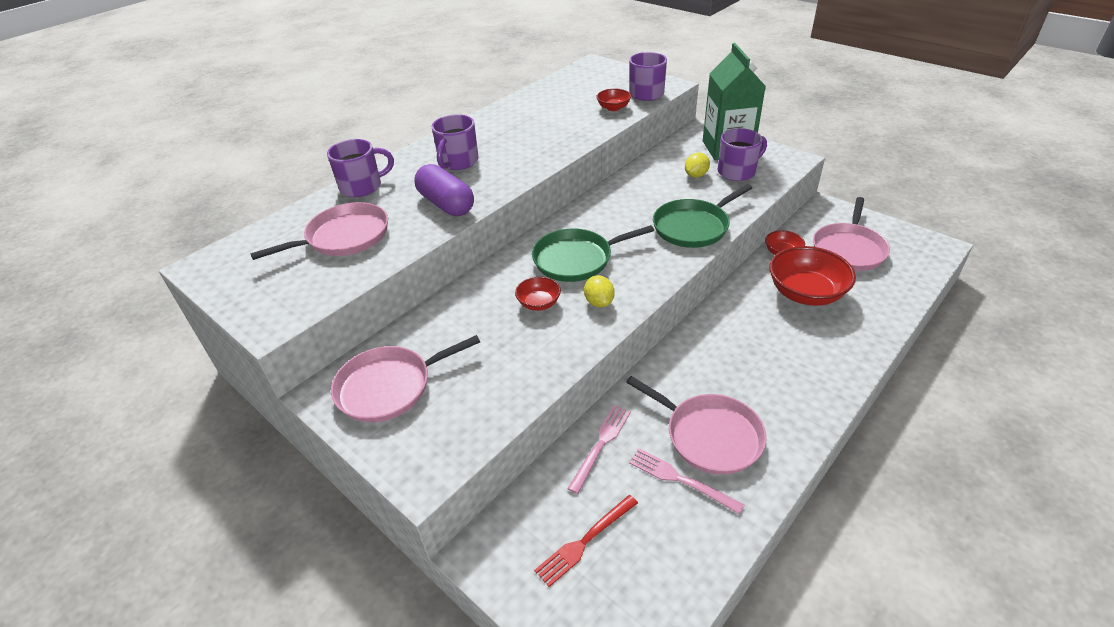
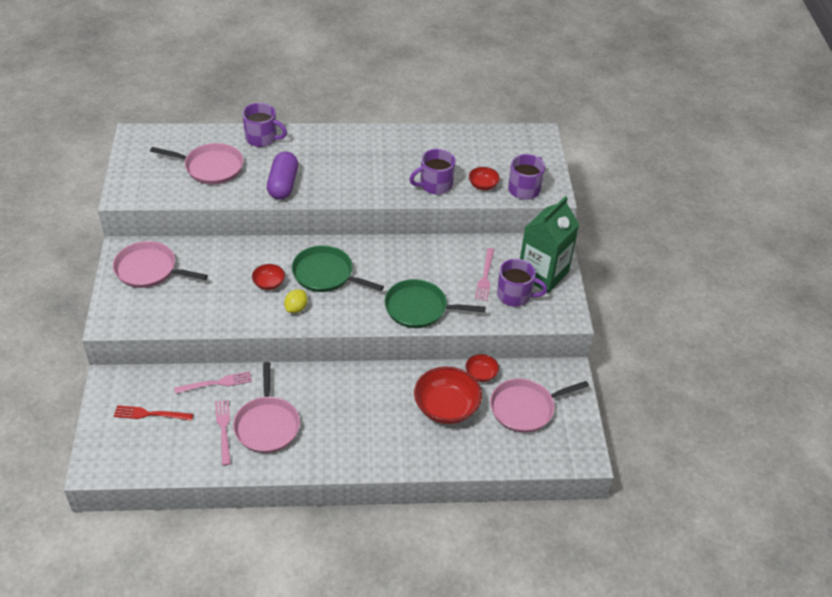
camera: 40 degrees right, 5 degrees up
(458, 162) = (331, 158): purple mug -> purple mug (435, 185)
(696, 175) = (485, 276): yellow lemon -> pink fork

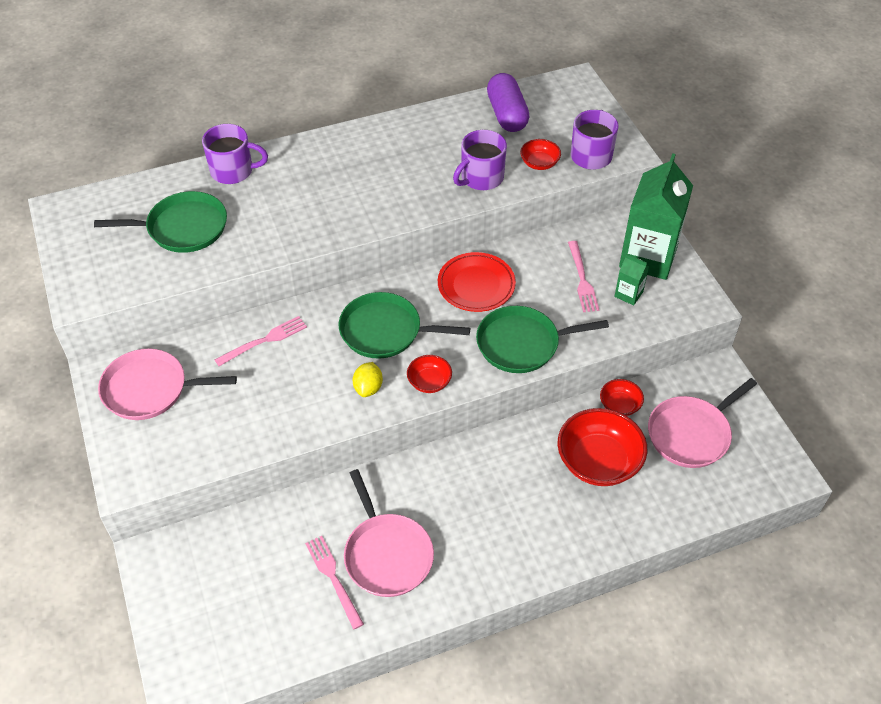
camera: 15 degrees left, 5 degrees up
(150, 414) = (226, 587): red fork -> none
(211, 167) = (183, 228): pink pan -> green pan
(216, 383) = (296, 517): pink fork -> pink fork (264, 340)
(269, 283) = (318, 364): red bowl -> red bowl (429, 382)
(283, 184) = (289, 227): purple capsule -> purple capsule (507, 114)
(405, 261) = (476, 285): none -> red plate
(515, 295) = (628, 294): purple mug -> green carton

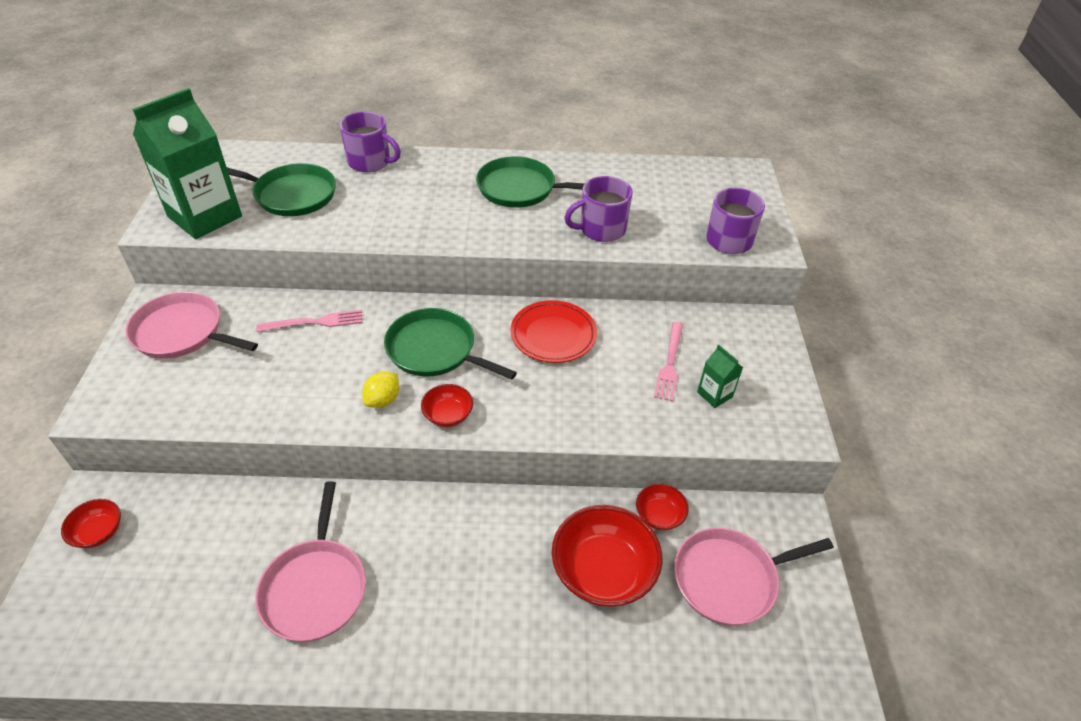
camera: 20 degrees right, 5 degrees down
(333, 578) = (245, 592): pink fork -> none
(507, 114) = (660, 182): purple capsule -> none
(522, 344) = (569, 408): green pan -> green pan (520, 189)
(539, 163) = (670, 232): red bowl -> red bowl (99, 532)
(648, 257) = (755, 363): green carton -> green carton (205, 216)

